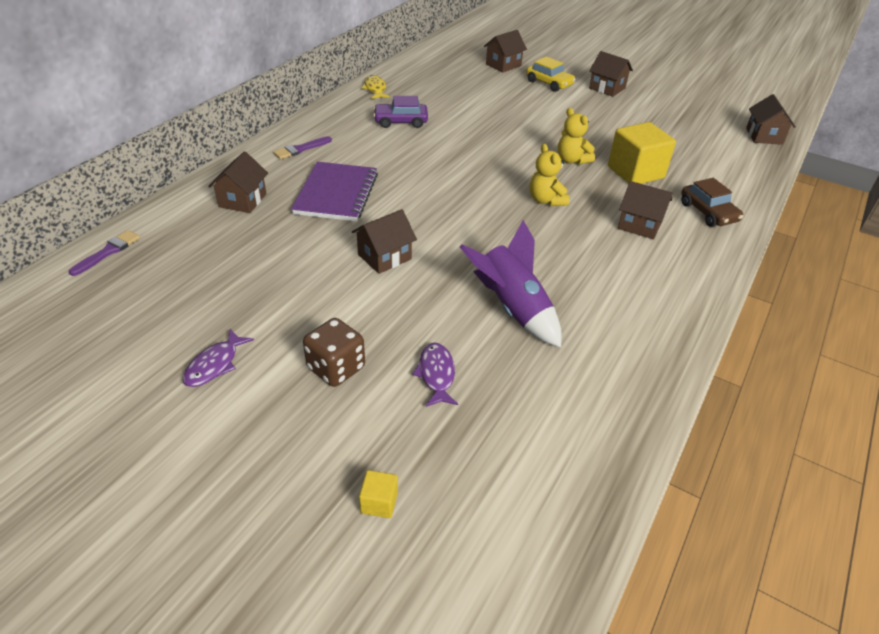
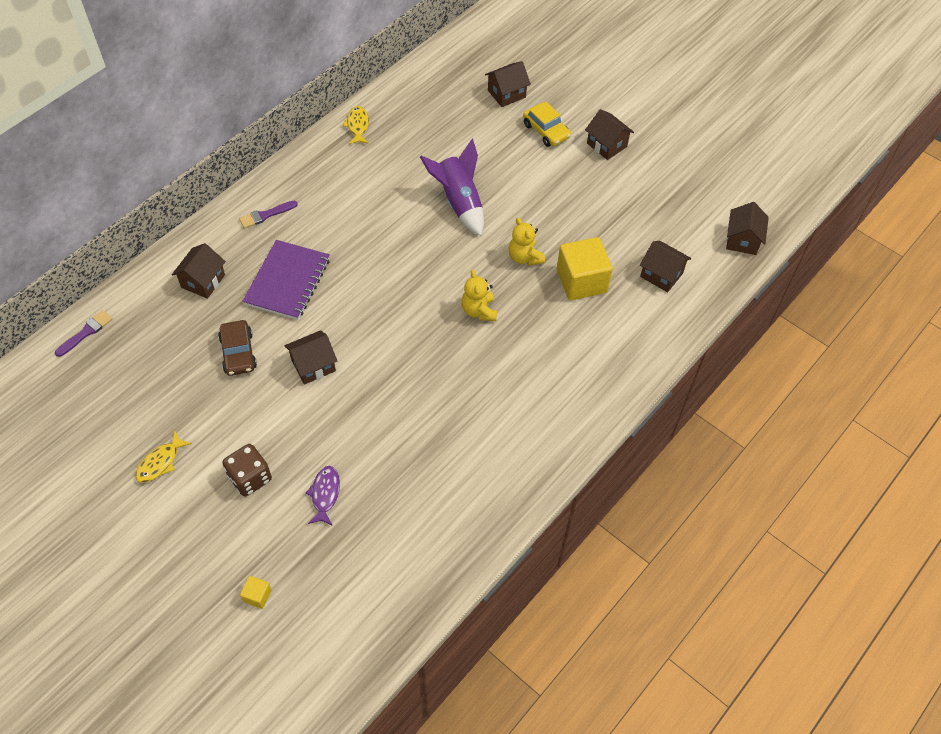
camera: 10 degrees right, 15 degrees up
(215, 365) = (160, 462): purple fish -> yellow fish
(401, 122) = (371, 182): purple car -> none
(512, 308) = (405, 436): purple rocket -> purple rocket (459, 202)
(639, 225) = (555, 353): brown house -> brown house (661, 275)
(708, 212) = (628, 344): brown car -> brown car (238, 353)

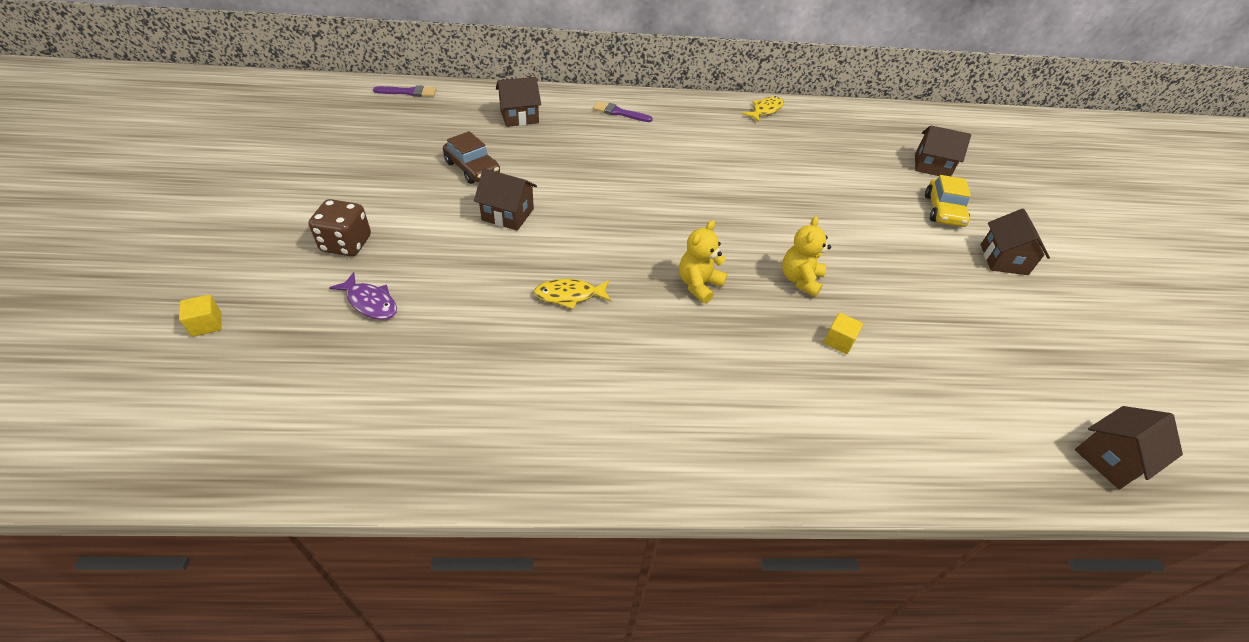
camera: 45 degrees right, 10 degrees down
(160, 462) = (317, 186): yellow fish -> yellow fish (569, 295)
(238, 353) = (472, 168): brown car -> brown car turned 75 degrees counterclockwise
(287, 281) = (573, 155): purple notebook -> none
(325, 494) = (370, 302): purple fish -> purple fish turned 75 degrees clockwise
(459, 202) = (788, 202): purple rocket -> none
(581, 281) = (838, 341): yellow cube -> yellow cube, size x0.44
(661, 275) = (948, 408): brown house -> none

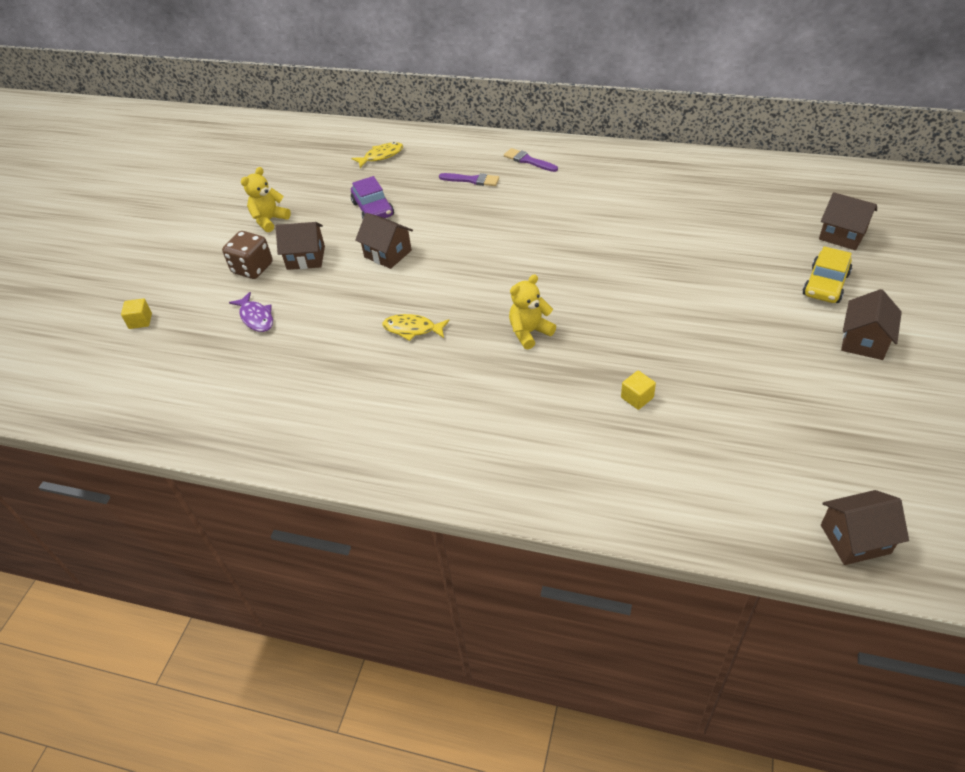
camera: 25 degrees right, 0 degrees up
(409, 92) = (343, 133): purple brush -> purple brush (472, 180)
(472, 168) = (373, 209): brown car -> purple car
(519, 117) = (432, 161): brown house -> brown house (306, 258)
(765, 110) = (683, 164): yellow fish -> yellow fish (381, 156)
(800, 280) = (629, 338): yellow teddy bear -> yellow teddy bear (269, 220)

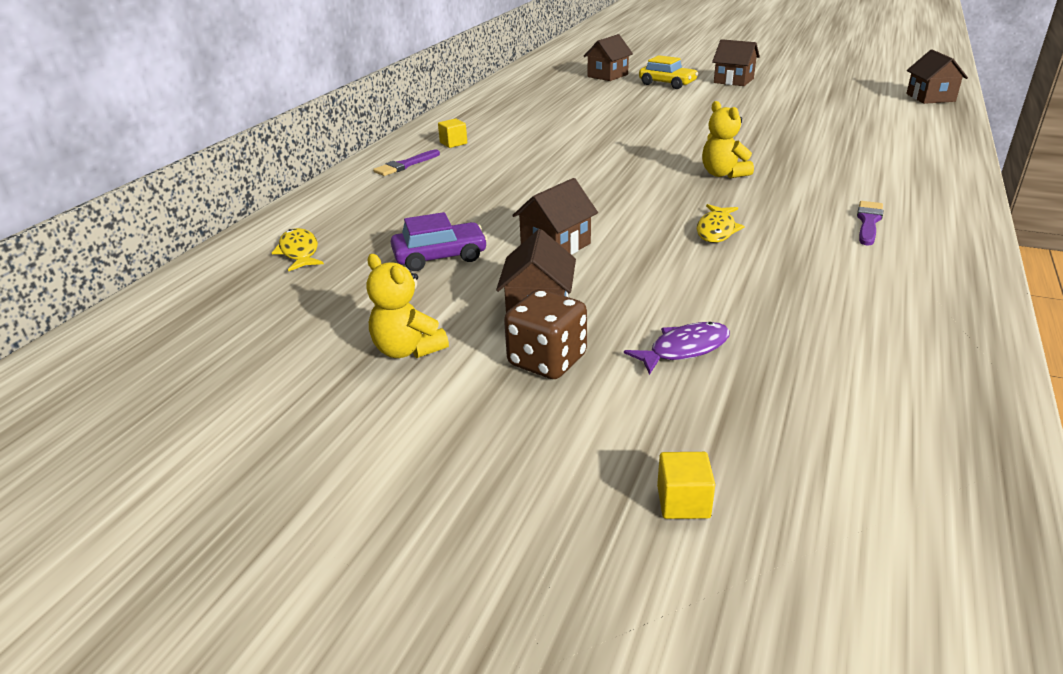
camera: 85 degrees left, 15 degrees down
(472, 180) = (420, 194): purple brush -> purple brush (868, 222)
(637, 397) = (810, 140): yellow cube -> yellow cube (453, 143)

